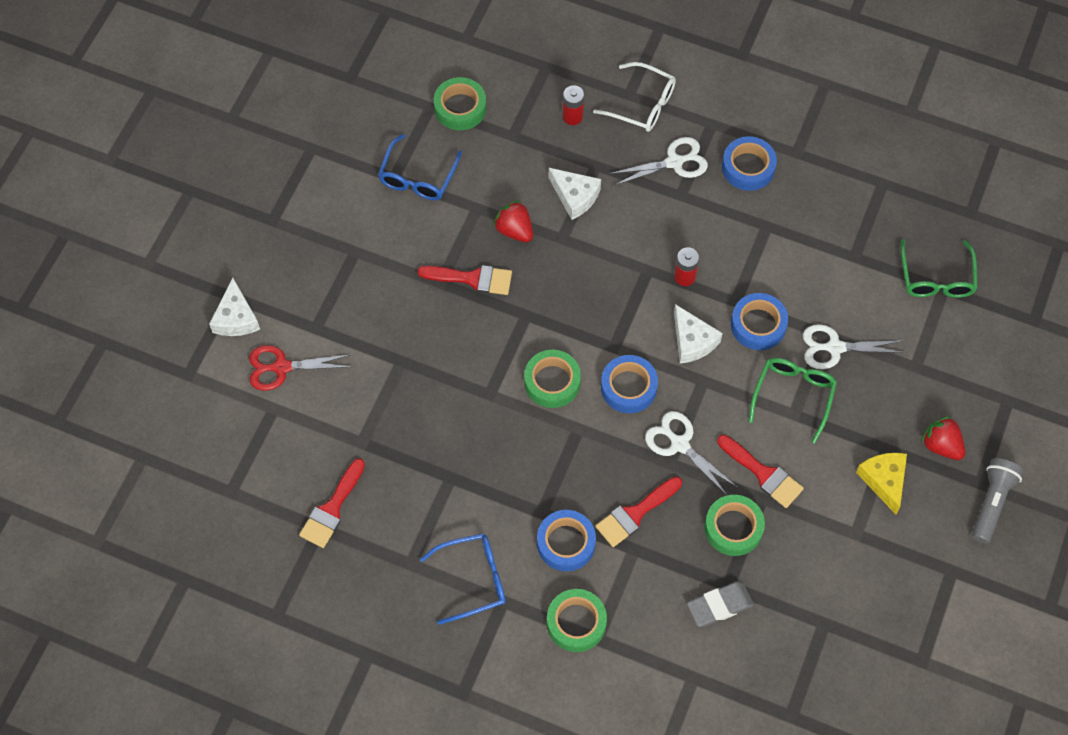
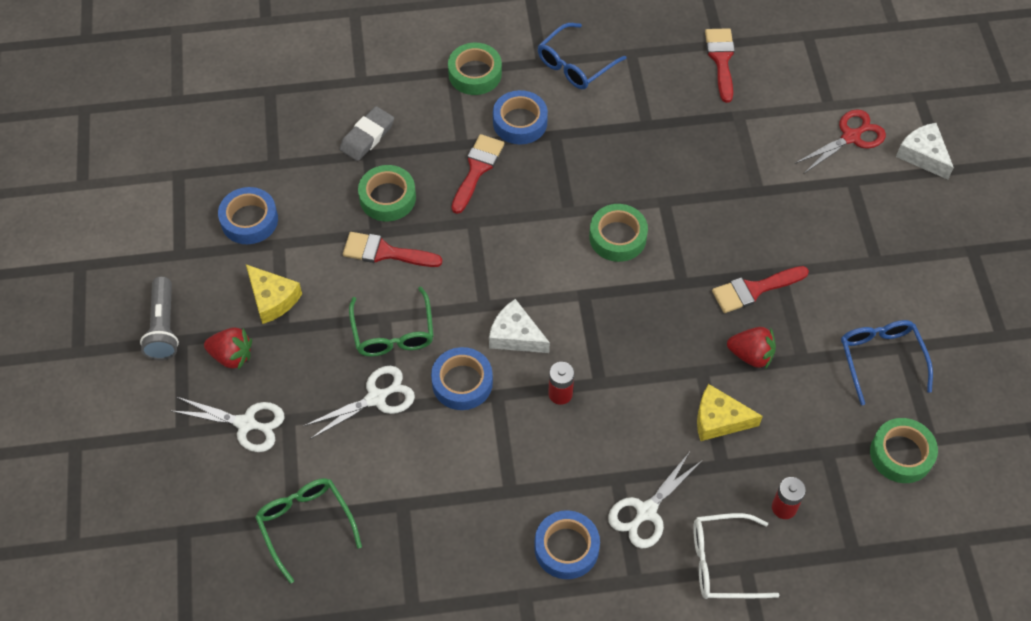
camera: 150 degrees right, 5 degrees down
(575, 196) = (719, 420): white cheese -> yellow cheese
(628, 387) = (547, 266): blue tape -> blue tape (249, 220)
(680, 444) = (472, 241): white scissors -> white scissors (246, 424)

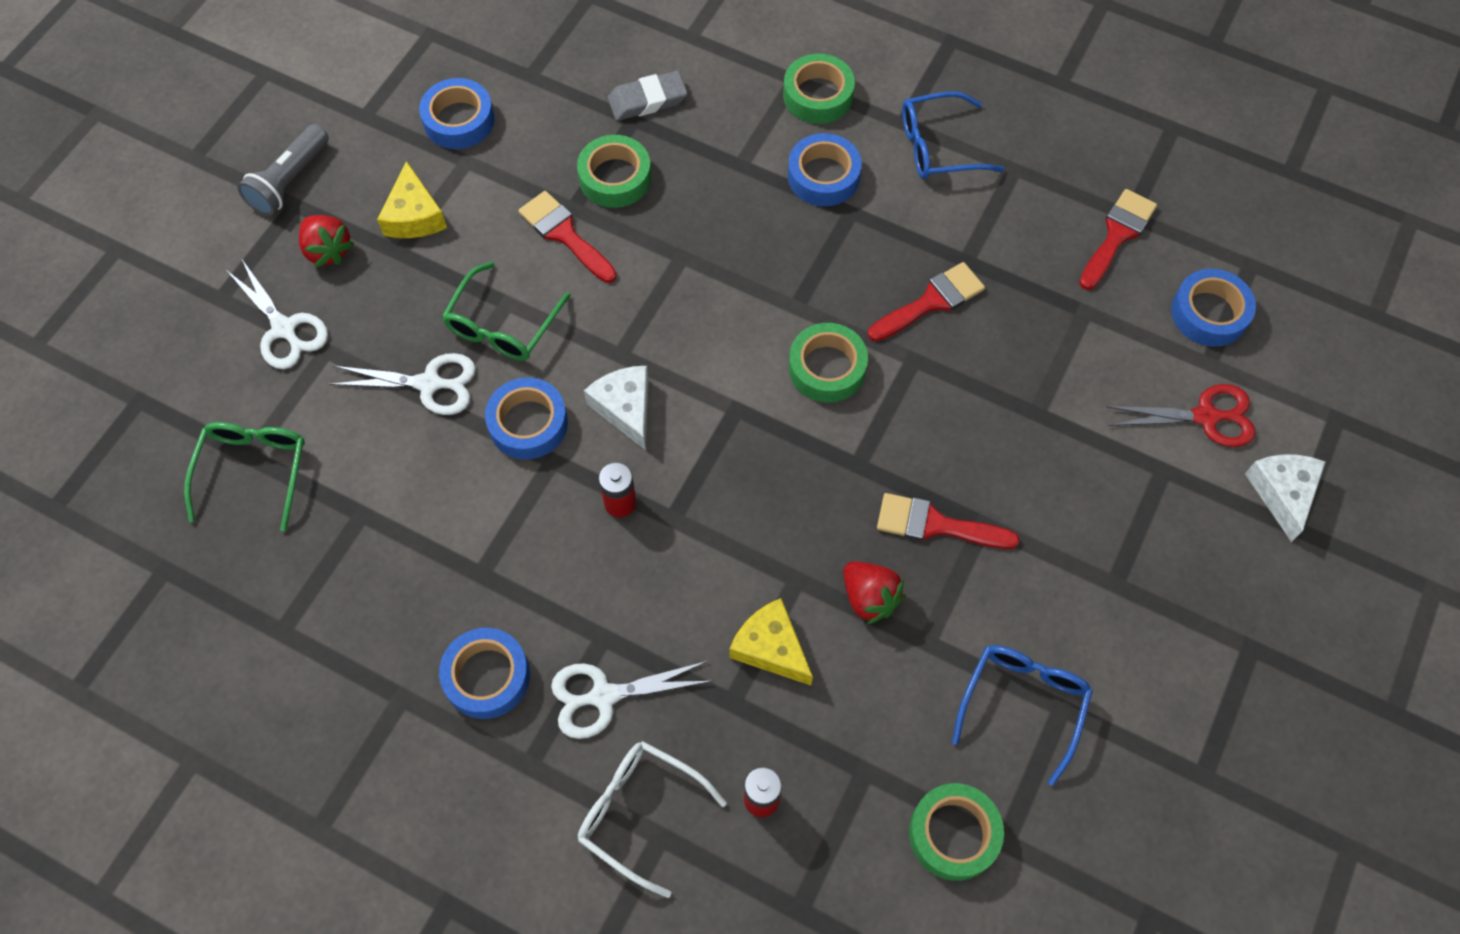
camera: 35 degrees right, 5 degrees up
(477, 169) = (734, 201): red brush -> red brush (931, 301)
(807, 76) = (1209, 313): none -> blue tape

